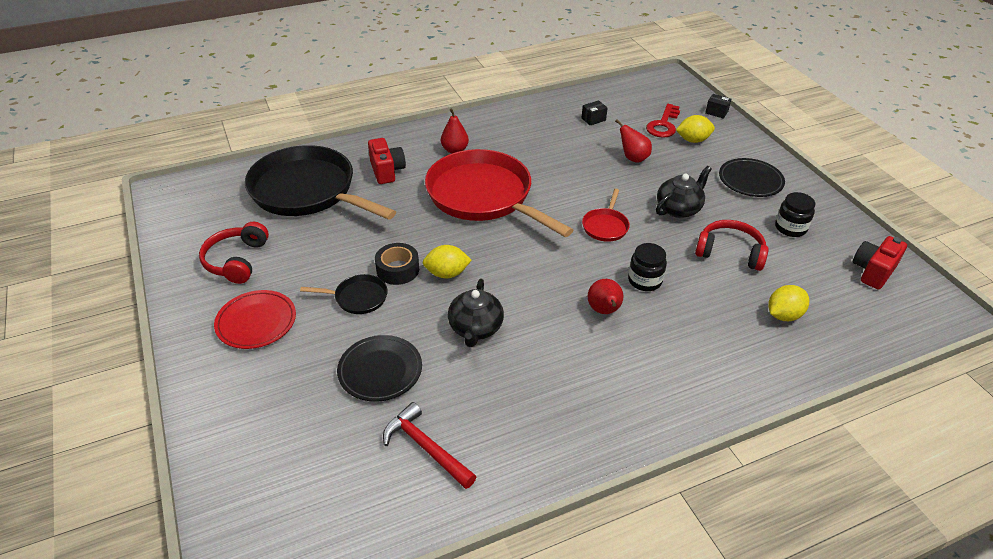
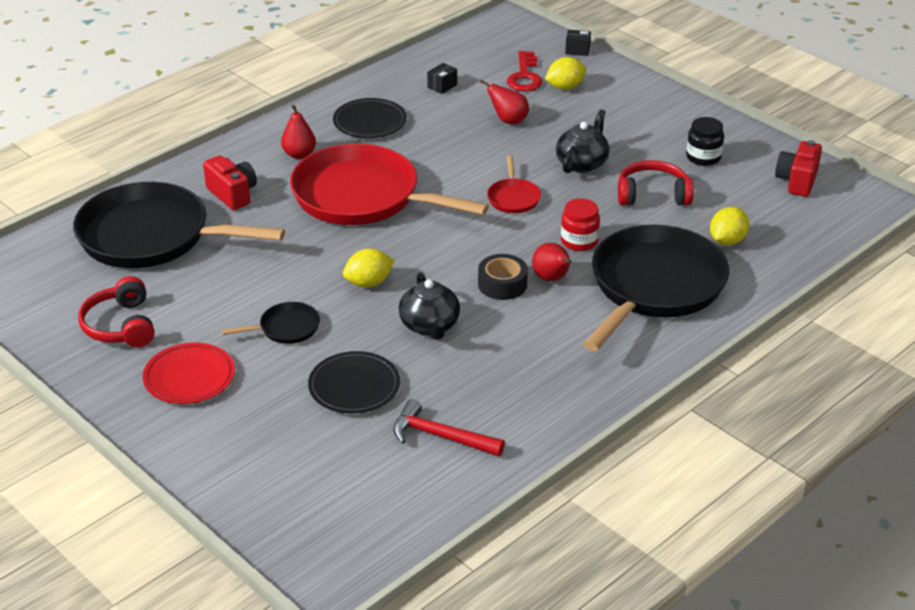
camera: 20 degrees left, 5 degrees down
(398, 269) = (312, 291): black tape -> black tape (502, 284)
(644, 280) = (579, 241): black jar -> red jar
(695, 344) = (654, 287): none -> black pan
(750, 181) = (644, 118): black plate -> black plate (370, 122)

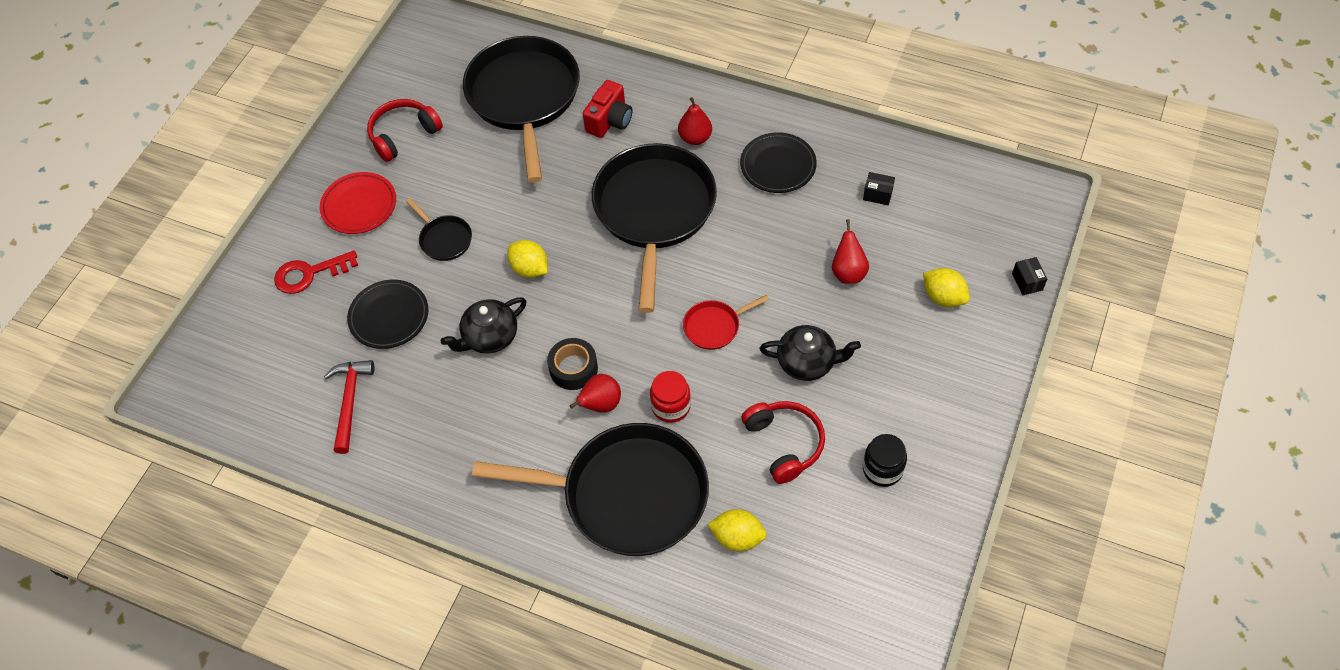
camera: 70 degrees right, 20 degrees up
(363, 197) = (654, 211): red pan -> black pan
(525, 76) = (942, 255): red key -> red key (310, 274)
(797, 181) = (888, 576): red camera -> none

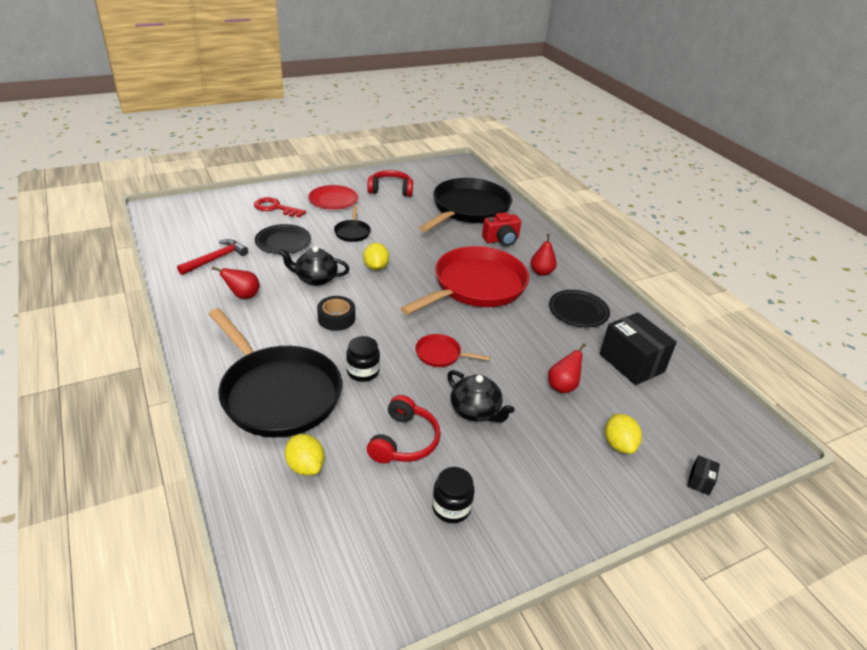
camera: 35 degrees right, 20 degrees down
(600, 405) = (326, 343): red pear -> red pear (243, 295)
(654, 211) = (475, 286): black pan -> red pan
(671, 406) = (363, 372): red jar -> black jar
(877, 194) = (631, 363): black box -> black box, size x2.32

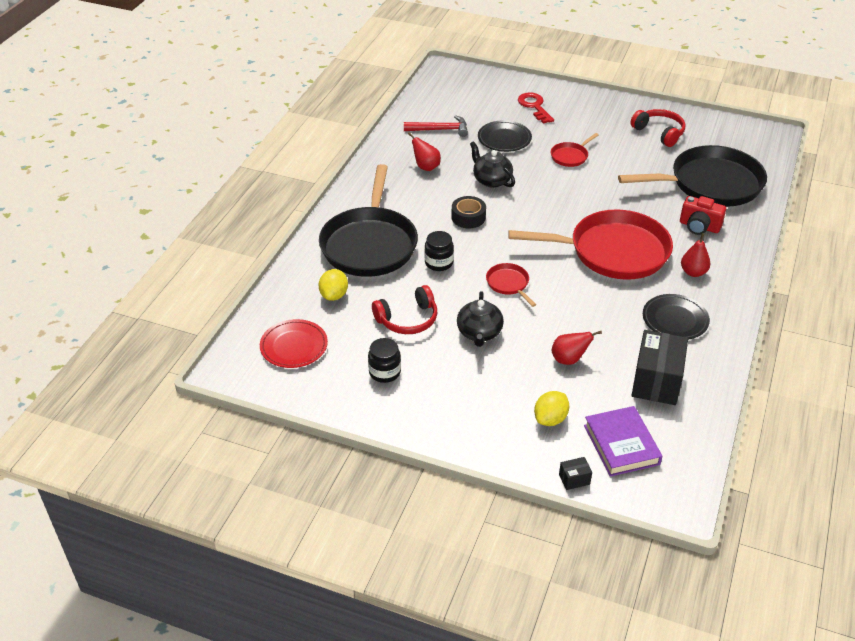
camera: 50 degrees right, 5 degrees up
(333, 200) = (592, 120): red plate -> red plate (294, 346)
(352, 232) = (570, 156): black pan -> red pan
(376, 267) = (550, 194): yellow lemon -> none
(682, 427) = (621, 445): none -> purple book

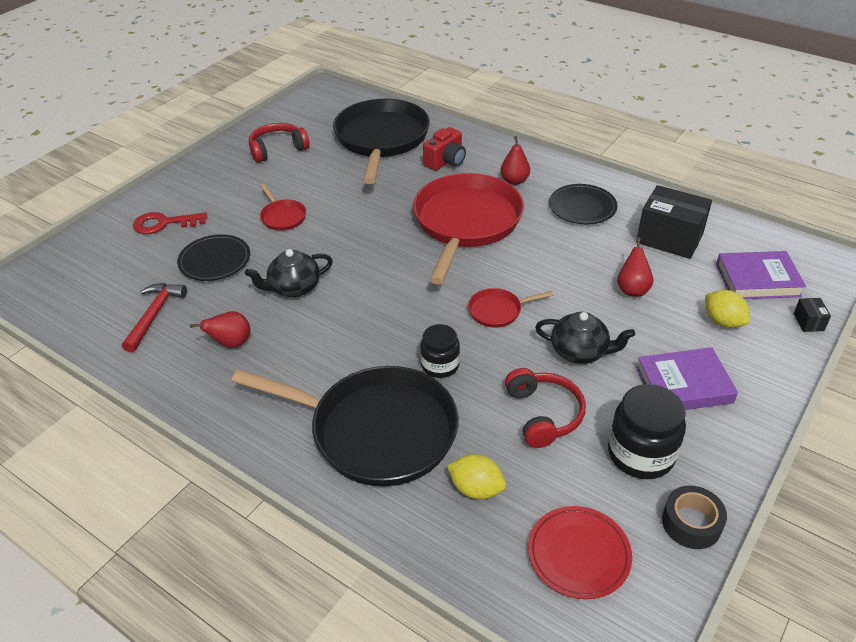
camera: 75 degrees left, 0 degrees up
(385, 372) = (641, 454): black jar -> black jar, size x1.57
(463, 394) = (683, 385): none -> purple book
(468, 217) = (359, 322): black tape -> black tape (691, 523)

